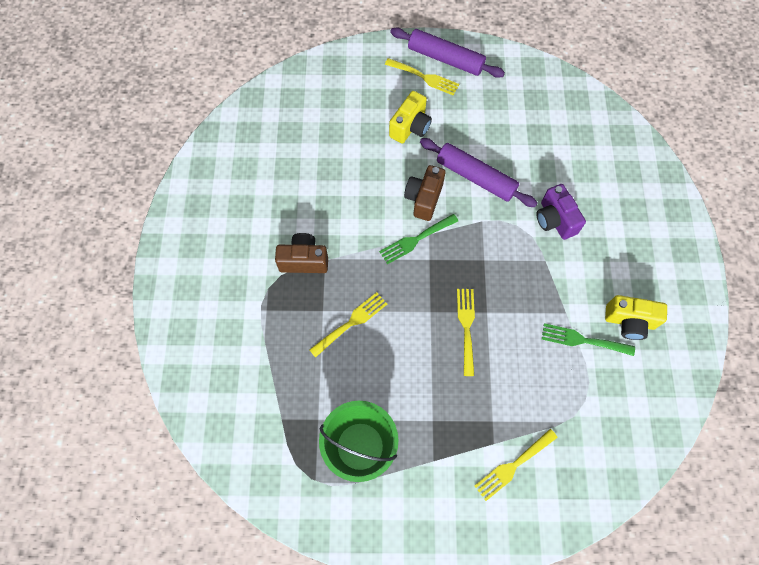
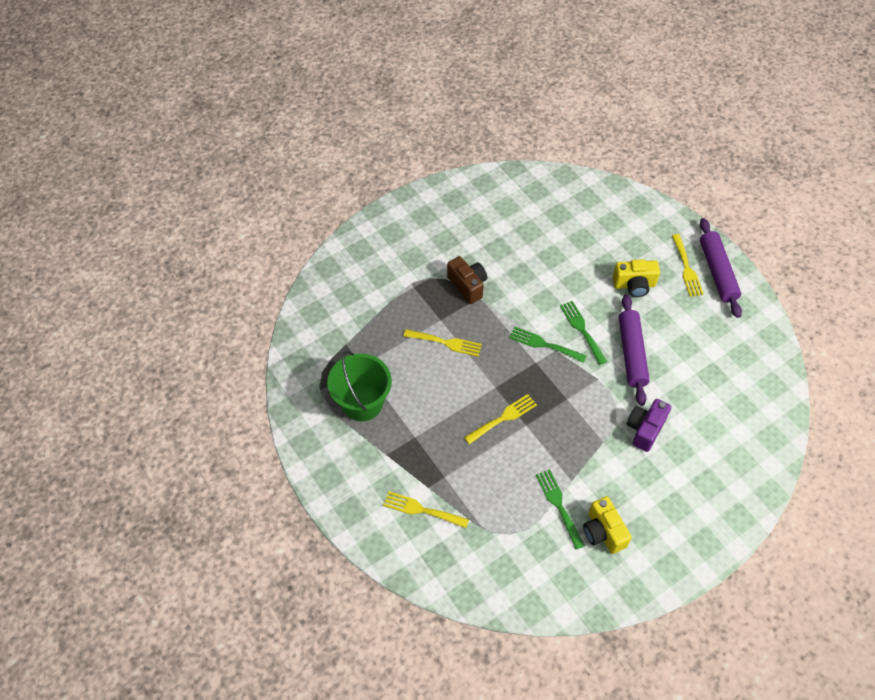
camera: 55 degrees right, 10 degrees down
(424, 199) = (582, 330): brown camera -> green fork

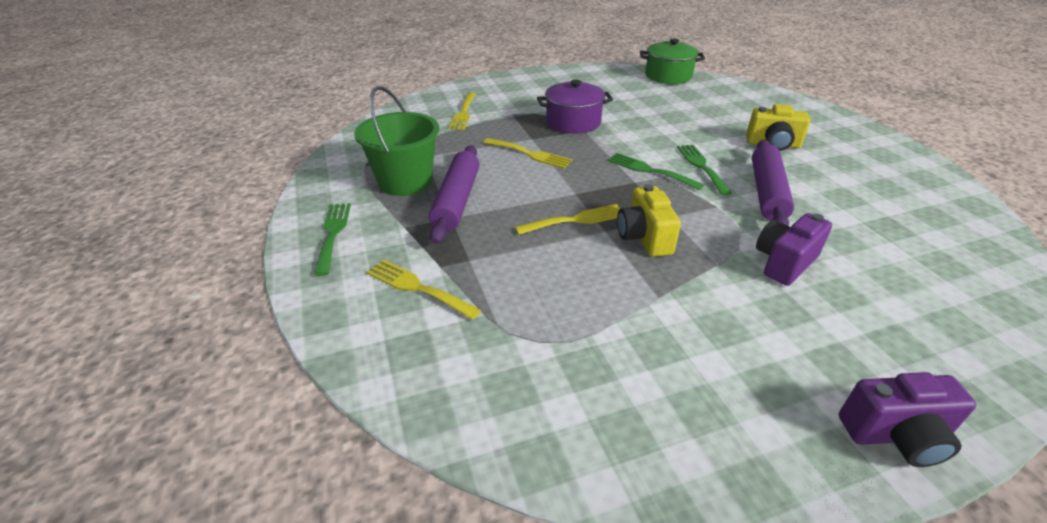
camera: 15 degrees right, 20 degrees down
(468, 285) = (573, 122): brown camera -> purple pot
(535, 181) = (668, 76): none -> green pot
(558, 505) = (630, 322): green fork -> green fork (333, 233)
(603, 532) = (701, 371): yellow camera -> yellow camera (644, 237)
(686, 268) = (841, 141): yellow fork -> yellow fork (463, 113)
(699, 548) = (895, 435): none -> purple camera
(717, 272) = (883, 148): purple rolling pin -> purple rolling pin (456, 200)

